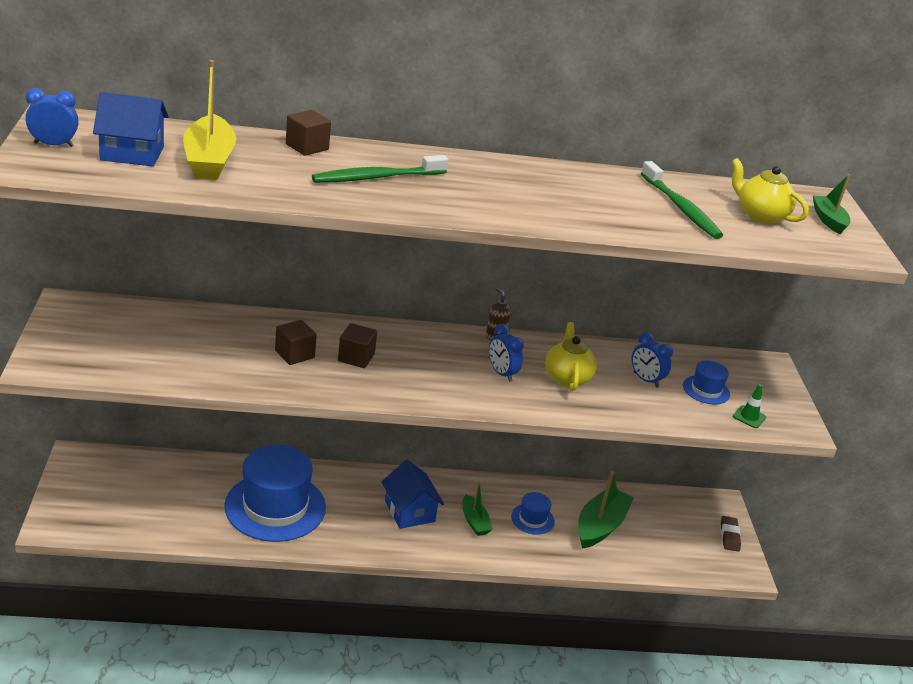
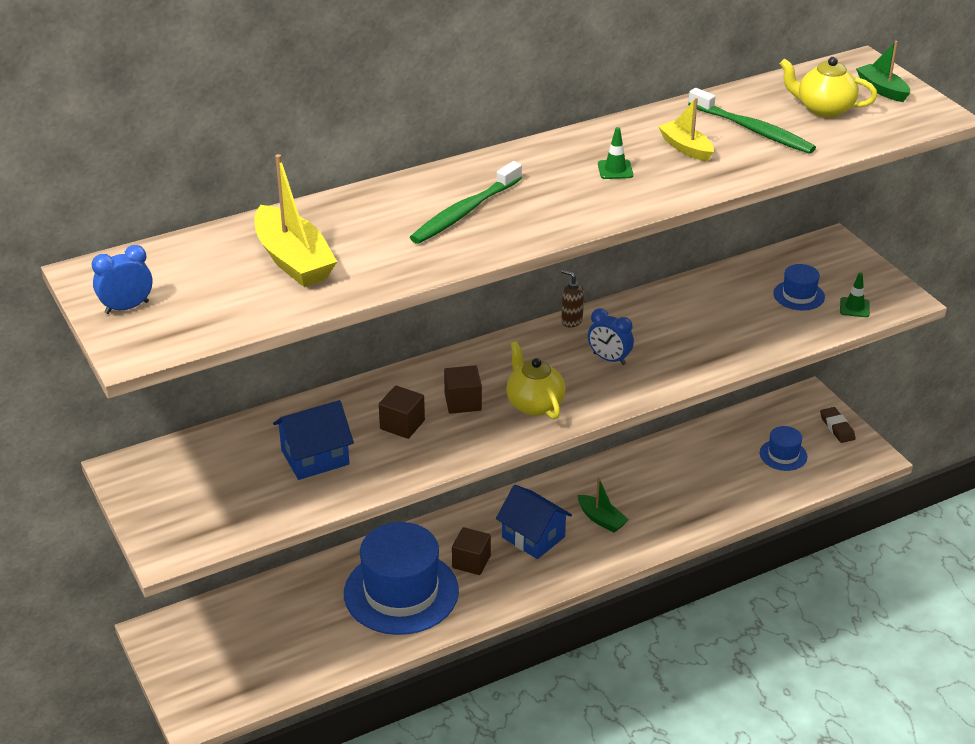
camera: 20 degrees left, 5 degrees up
(132, 153) = (213, 284): blue house -> blue house (315, 457)
(307, 147) = (365, 203): brown cube -> brown cube (471, 562)
(531, 193) = (615, 170): none -> green traffic cone
(532, 519) = (652, 492): blue hat -> blue hat (783, 455)
(567, 378) = (670, 337): yellow teapot -> yellow teapot (534, 404)
(600, 526) = (718, 470): green boat -> none
(608, 200) = (686, 148): none -> yellow boat
(645, 380) = (740, 308): blue clock -> none

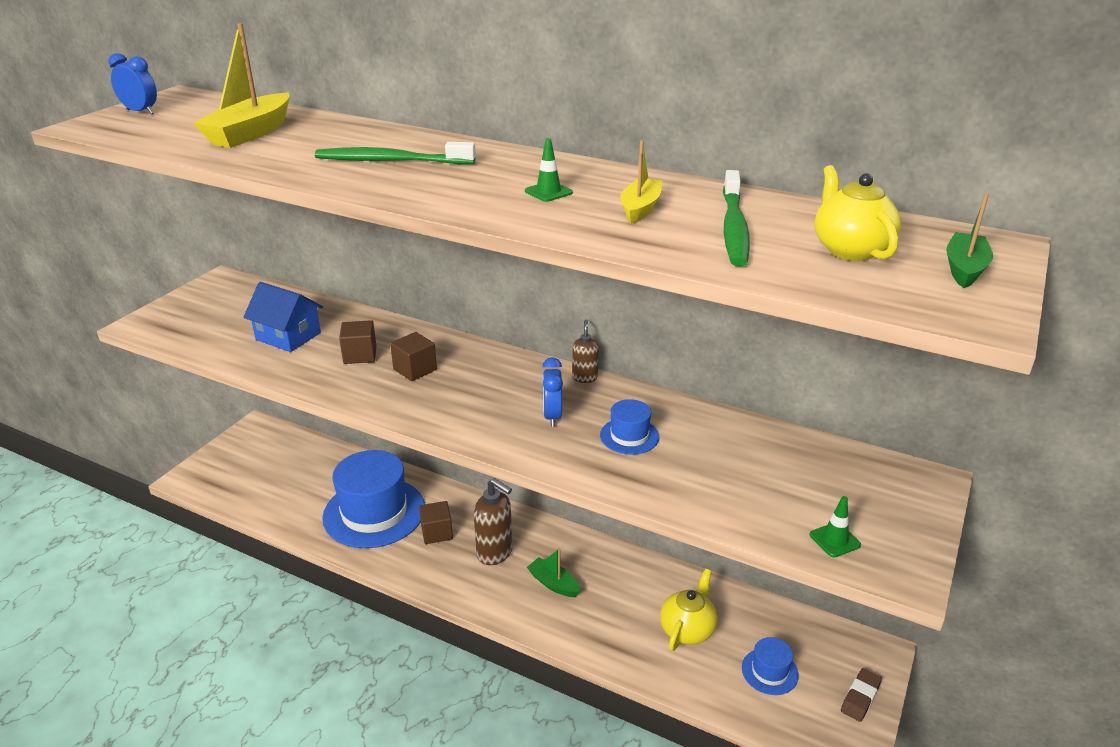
camera: 55 degrees right, 5 degrees down
(533, 537) = (495, 553): blue house -> brown soap dispenser
(534, 404) = (445, 403): yellow teapot -> yellow teapot (687, 629)
(601, 519) = (553, 583): green boat -> green boat turned 120 degrees clockwise
(799, 295) = (800, 491): blue hat -> blue hat (629, 436)

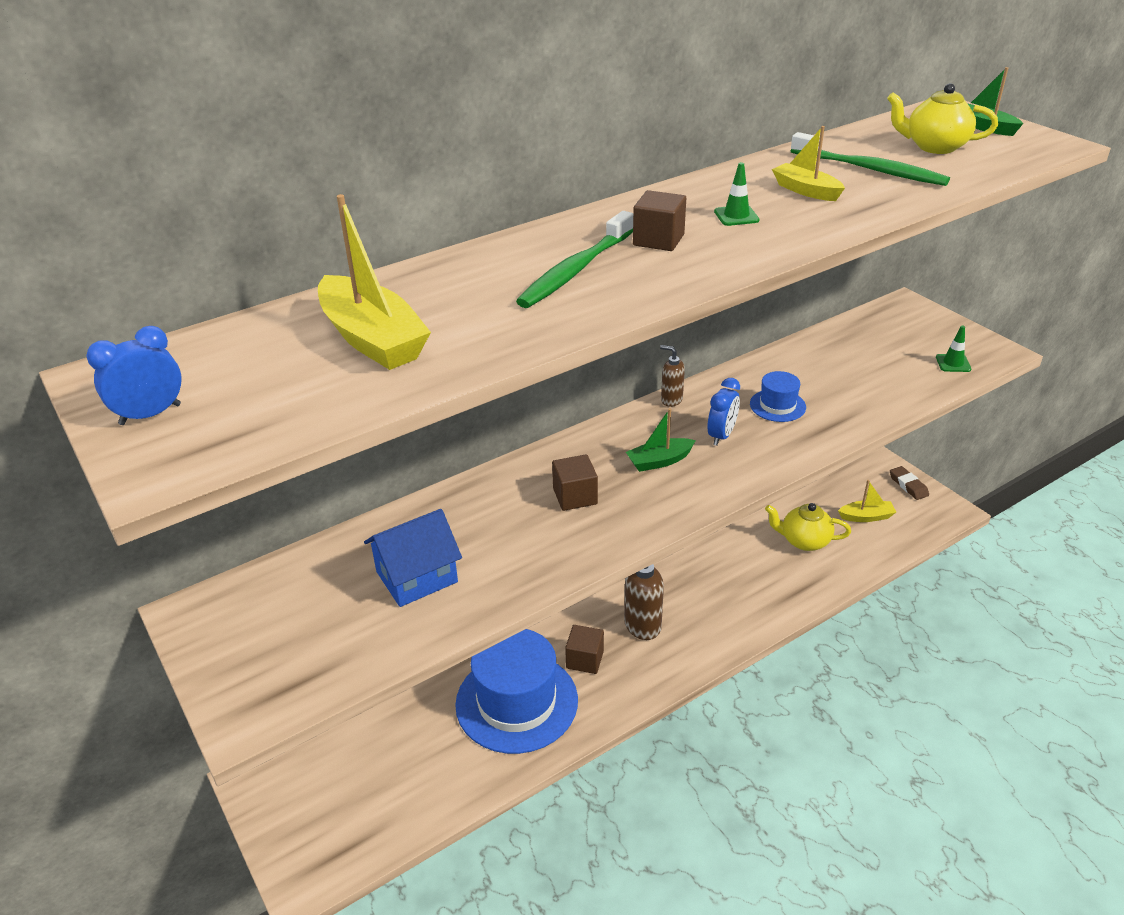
camera: 60 degrees left, 5 degrees up
(360, 355) = (512, 528): brown cube -> brown cube (658, 240)
(552, 416) = (721, 436): blue clock -> blue clock turned 90 degrees counterclockwise
(553, 583) = (707, 600): green boat -> green boat (659, 461)
(687, 629) = (804, 541): yellow teapot -> yellow teapot turned 45 degrees counterclockwise
(769, 671) = (866, 517): blue hat -> yellow boat

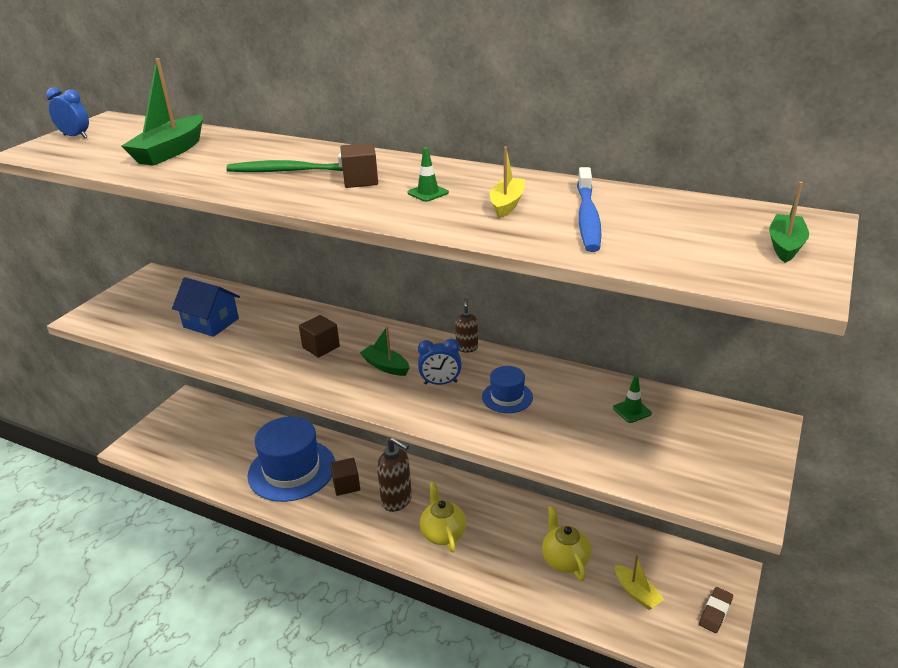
camera: 60 degrees right, 5 degrees down
(372, 339) = (170, 151): yellow boat -> green boat
(870, 170) = (587, 218): green toothbrush -> blue toothbrush
(934, 147) = (687, 233): yellow teapot -> yellow teapot (443, 533)
(953, 363) = (686, 480): green traffic cone -> green traffic cone (632, 411)

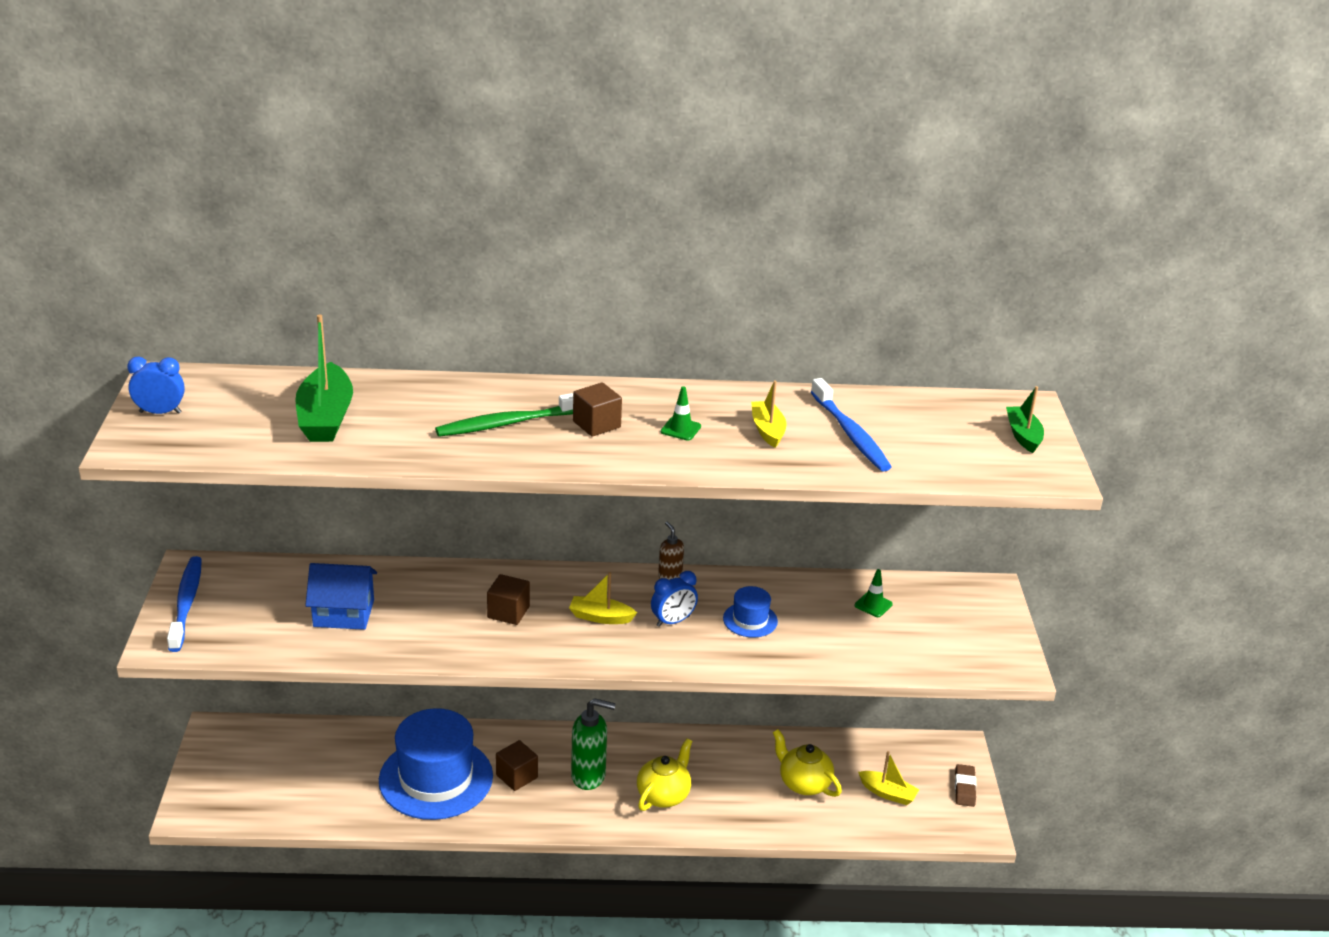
camera: 30 degrees left, 0 degrees up
(126, 296) = (186, 603): none -> blue toothbrush
(385, 366) = (600, 617): green boat -> yellow boat
(397, 501) = (589, 776): brown soap dispenser -> green soap dispenser
(443, 533) = (663, 795): yellow teapot -> yellow teapot turned 75 degrees clockwise

